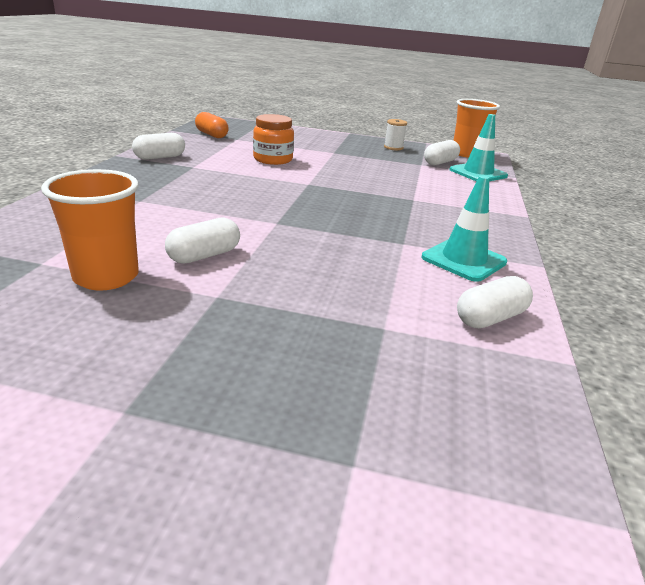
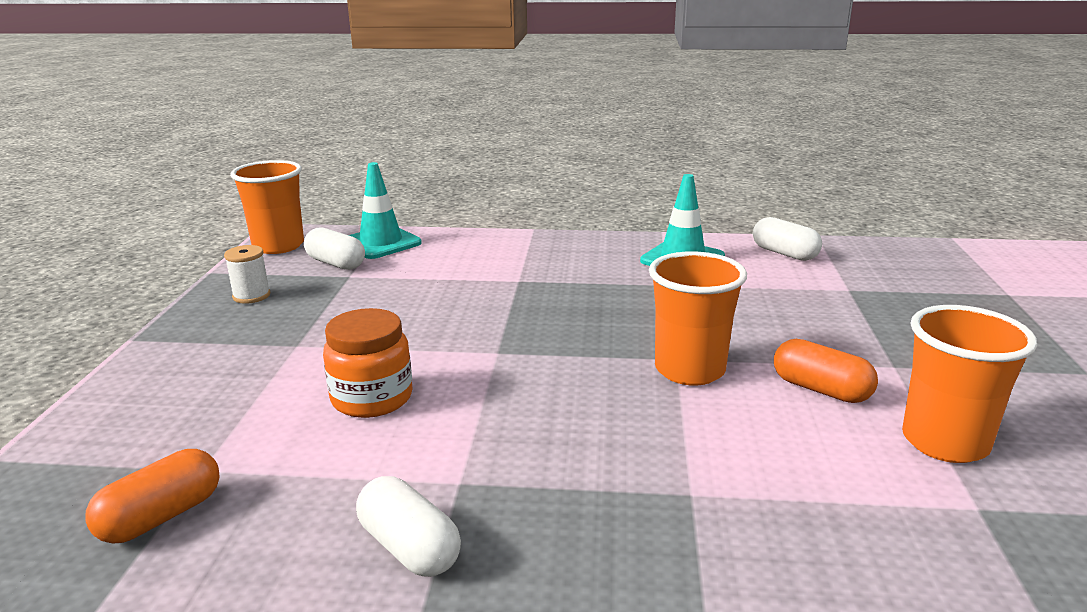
camera: 95 degrees left, 5 degrees down
(204, 256) = (821, 389): white capsule -> orange capsule
(258, 223) = (689, 370): none -> orange cup

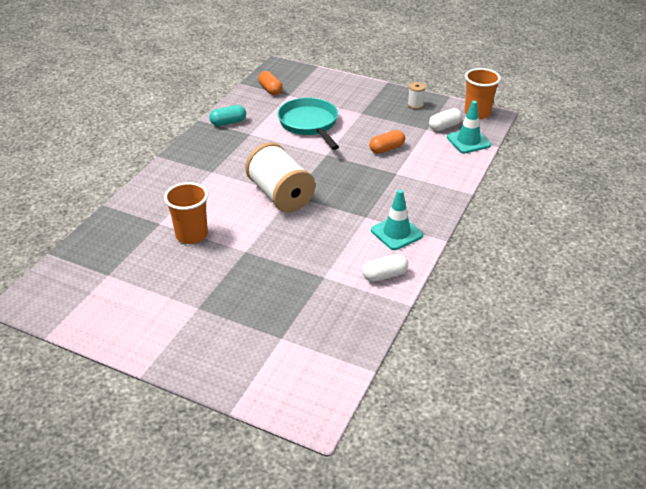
camera: 110 degrees right, 15 degrees up
(372, 398) = (309, 124): orange jar -> turquoise pan
(409, 548) = (228, 122): white capsule -> turquoise capsule
(689, 370) = (280, 195): orange cup -> white spool
(821, 389) = (243, 222): orange capsule -> orange capsule (386, 149)

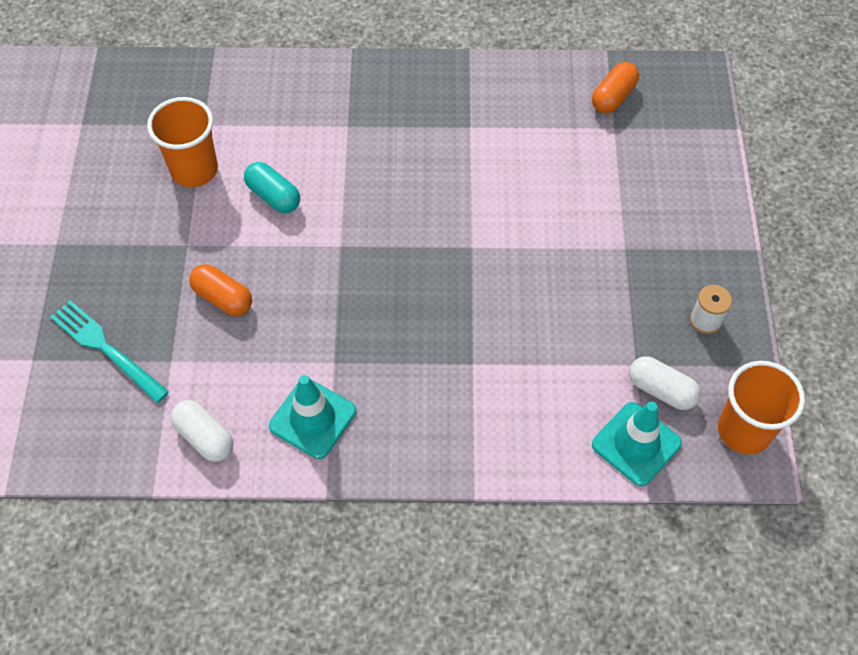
camera: 65 degrees right, 20 degrees up
(228, 122) = (484, 87): turquoise capsule -> turquoise capsule (273, 196)
(280, 195) = (332, 232): white spool -> none
(296, 302) = (106, 349): none -> turquoise fork
(309, 124) = (544, 190): turquoise pan -> none
(386, 149) = (536, 325): orange capsule -> orange capsule (223, 298)

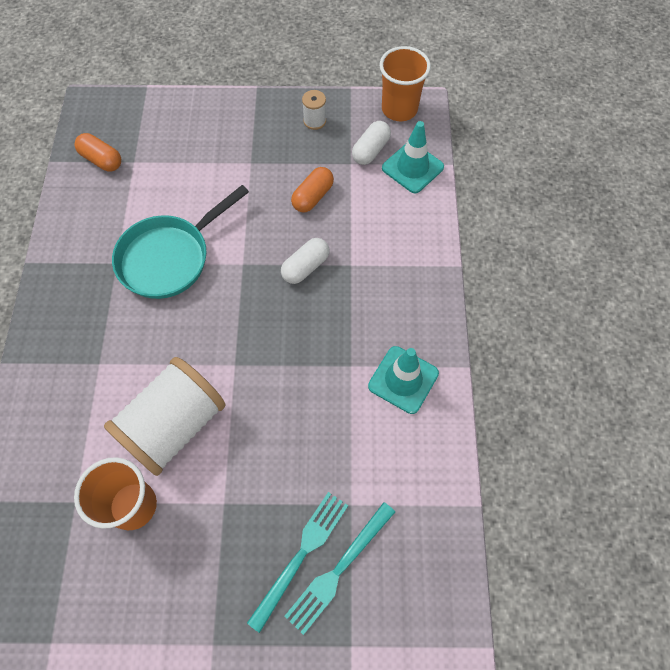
camera: 90 degrees left, 5 degrees up
(126, 315) = (301, 555): none -> turquoise fork
(204, 437) = (425, 466): white capsule -> white capsule (305, 267)
(223, 298) = (285, 463): orange capsule -> orange capsule (313, 197)
(273, 196) = (174, 425): turquoise capsule -> white spool
(478, 174) = (169, 258): none -> turquoise pan

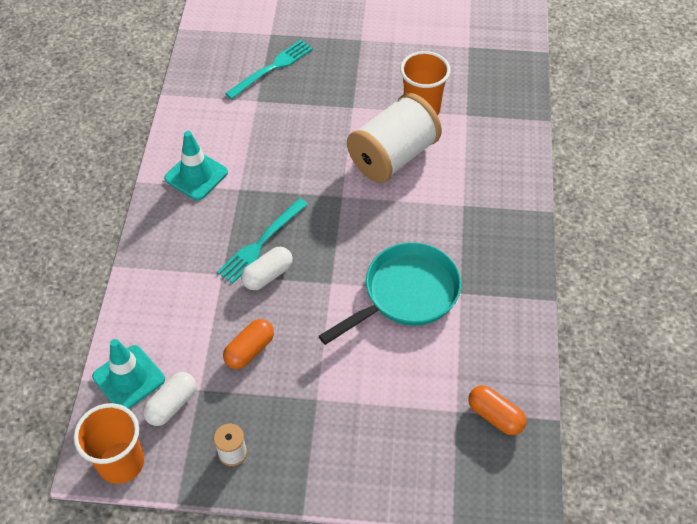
camera: 175 degrees left, 10 degrees down
(301, 555) = (297, 77): turquoise fork -> turquoise fork (261, 243)

